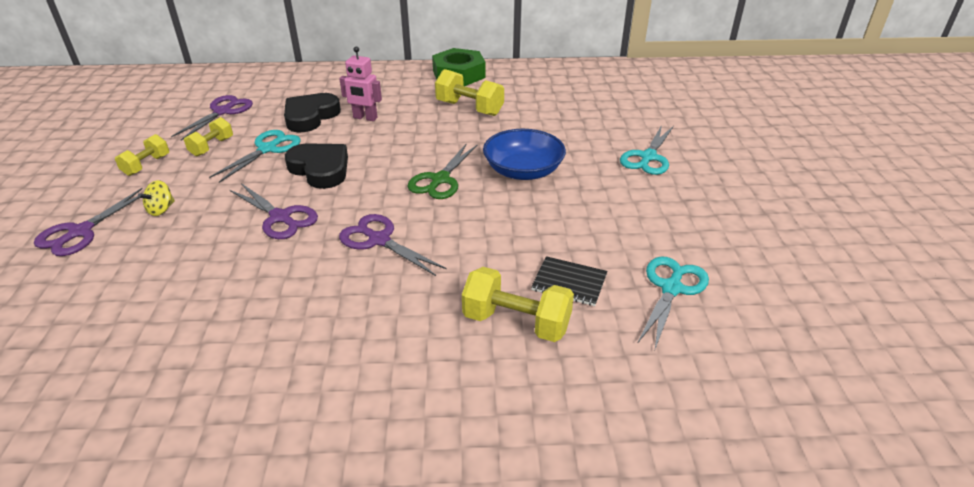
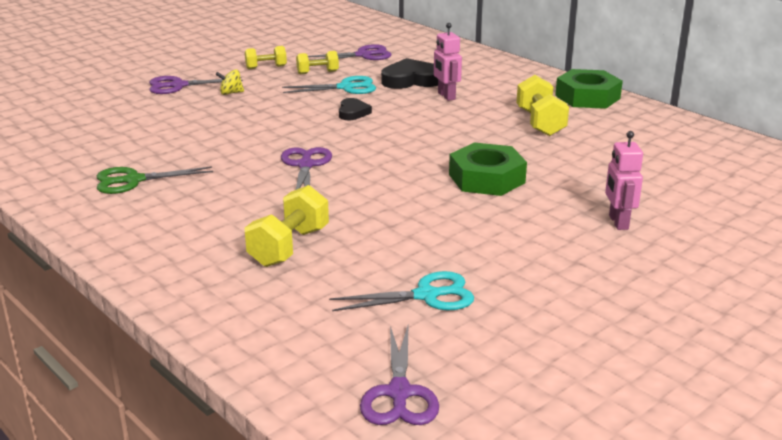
camera: 50 degrees right, 10 degrees down
(281, 218) = (278, 127): purple scissors -> purple scissors (399, 393)
(320, 169) = (353, 112): black heart -> black heart, size x0.58
(440, 180) = (414, 154): green scissors -> green scissors (133, 180)
(516, 322) = (289, 247): yellow dumbbell -> yellow dumbbell turned 45 degrees clockwise
(523, 171) = (486, 178): blue bowl -> green nut
(569, 282) = (366, 250): black notebook -> none
(648, 157) = (618, 222): turquoise scissors -> pink robot

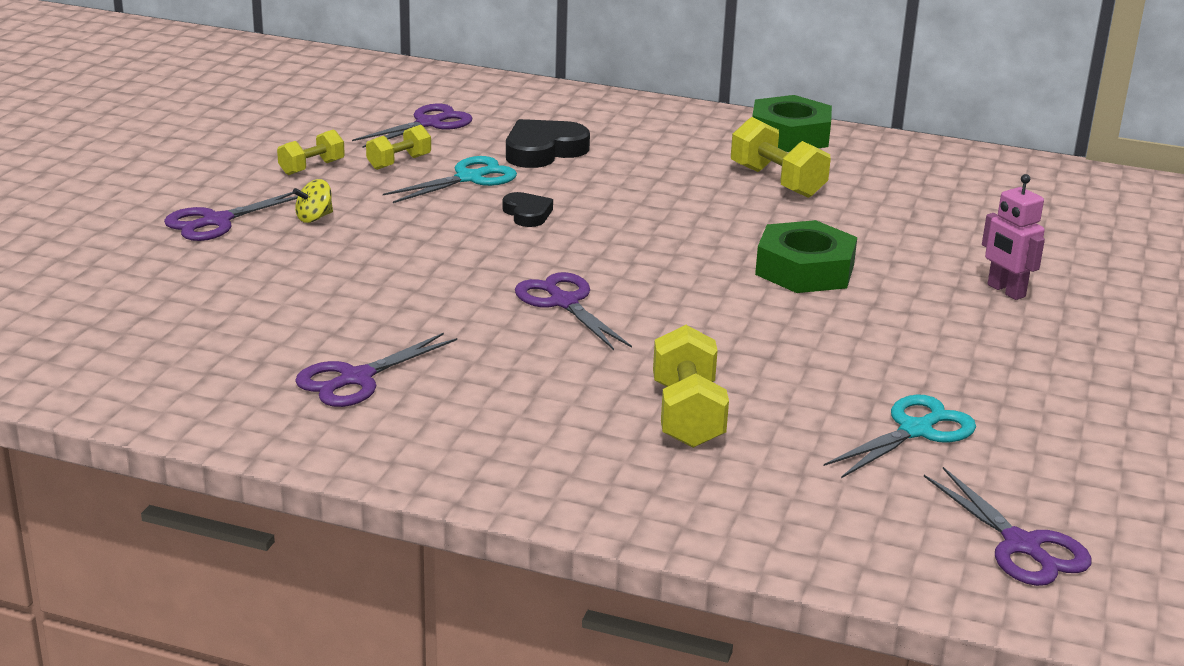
camera: 30 degrees left, 0 degrees up
(133, 180) = (355, 379): green scissors -> purple scissors
(446, 96) = (618, 166): pink robot -> none

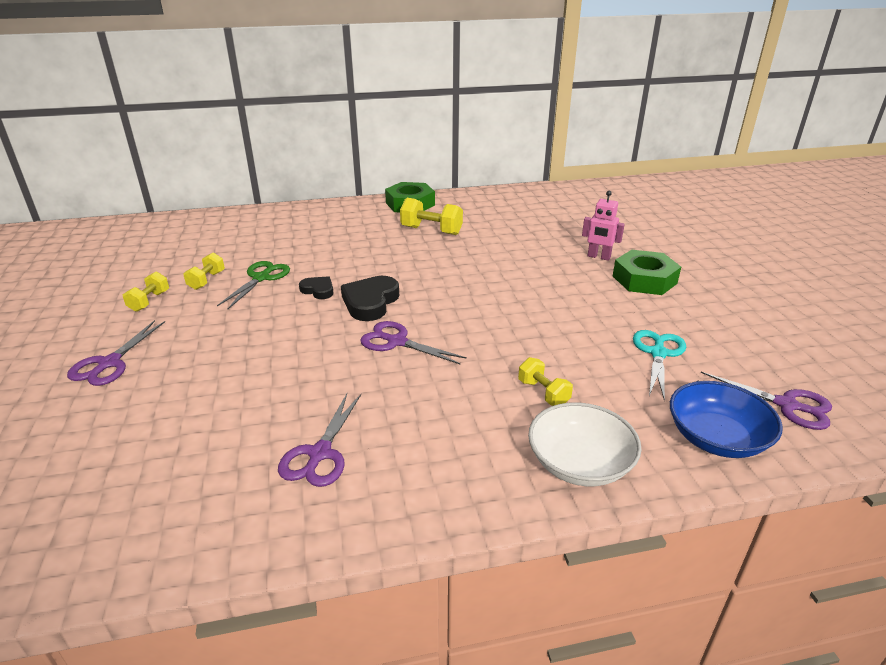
camera: 30 degrees left, 5 degrees up
(314, 218) = (181, 337): yellow spinning top -> none
(429, 123) = (204, 250): purple scissors -> none
(470, 178) = (261, 278): turquoise scissors -> green scissors
(543, 151) = (289, 248): black heart -> black heart (370, 302)
(640, 492) = (579, 463): none -> white bowl
(687, 415) = (543, 393): yellow dumbbell -> yellow dumbbell, size x0.62
(805, 270) = (499, 276): green nut -> green nut (644, 279)
(858, 537) = (716, 438): none -> blue bowl

